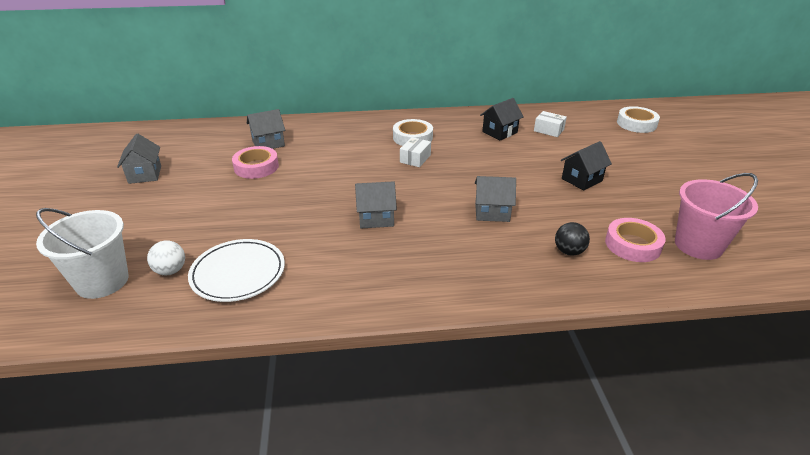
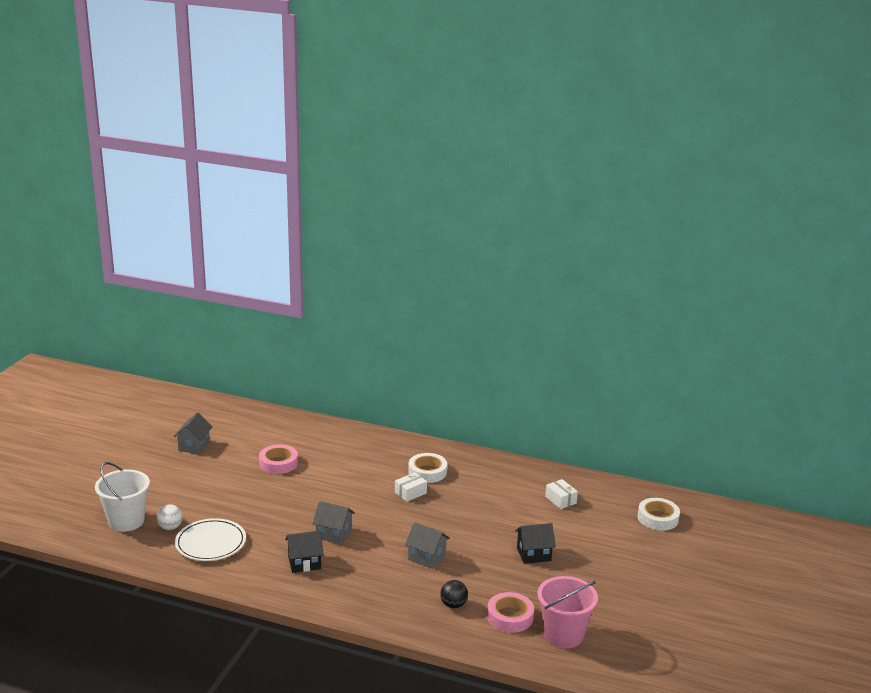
camera: 25 degrees right, 10 degrees down
(268, 143) = (303, 443): grey house -> none
(499, 132) = (511, 489): black house -> black house (304, 563)

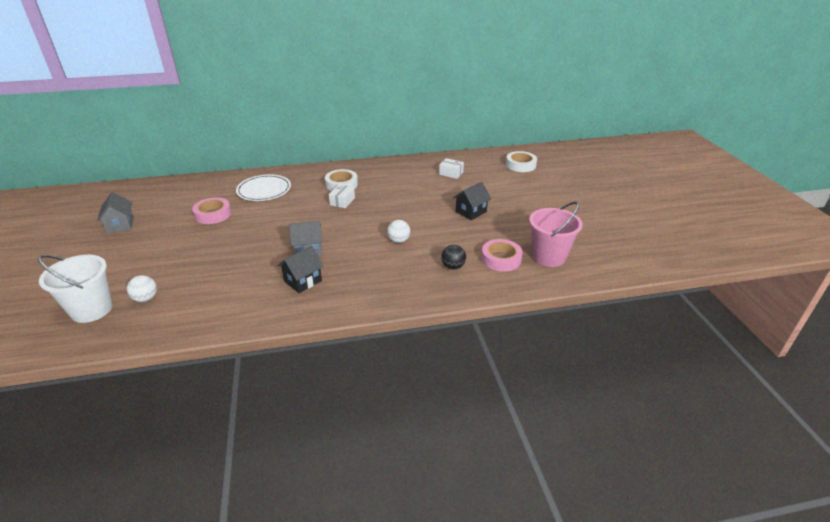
camera: 30 degrees left, 10 degrees up
(210, 543) = (199, 297): white plate -> white plate (264, 190)
(427, 557) = (399, 240): grey house -> white ball

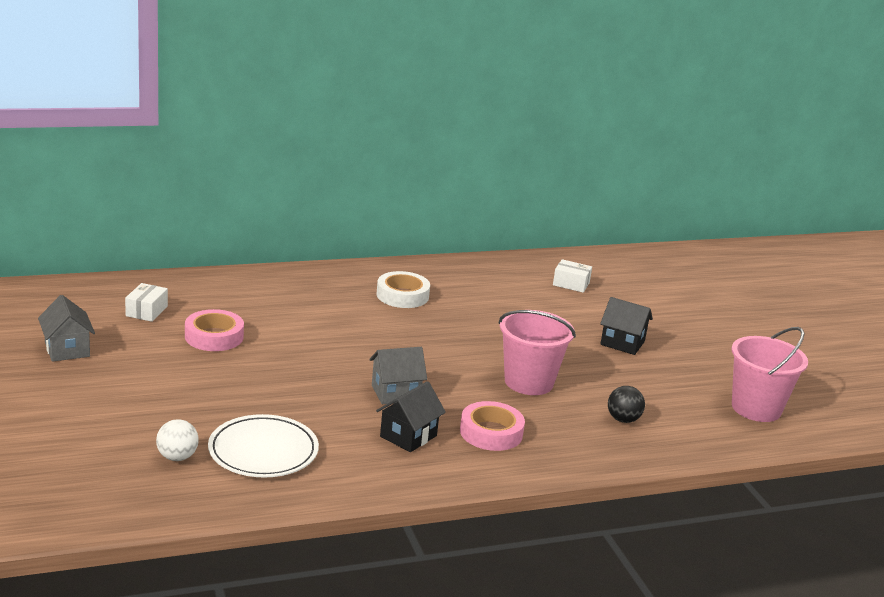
camera: 10 degrees left, 10 degrees down
(91, 309) = (100, 471): white bucket -> none
(264, 190) = (279, 301): white plate -> white plate (263, 451)
(342, 201) = (416, 322): white box -> white box (146, 311)
(399, 240) = (529, 382): white ball -> pink bucket
(471, 212) = (622, 343): black house -> black house turned 75 degrees clockwise
(501, 259) = (689, 410): pink tape -> pink tape (491, 432)
(520, 165) = (675, 274): white tape -> none

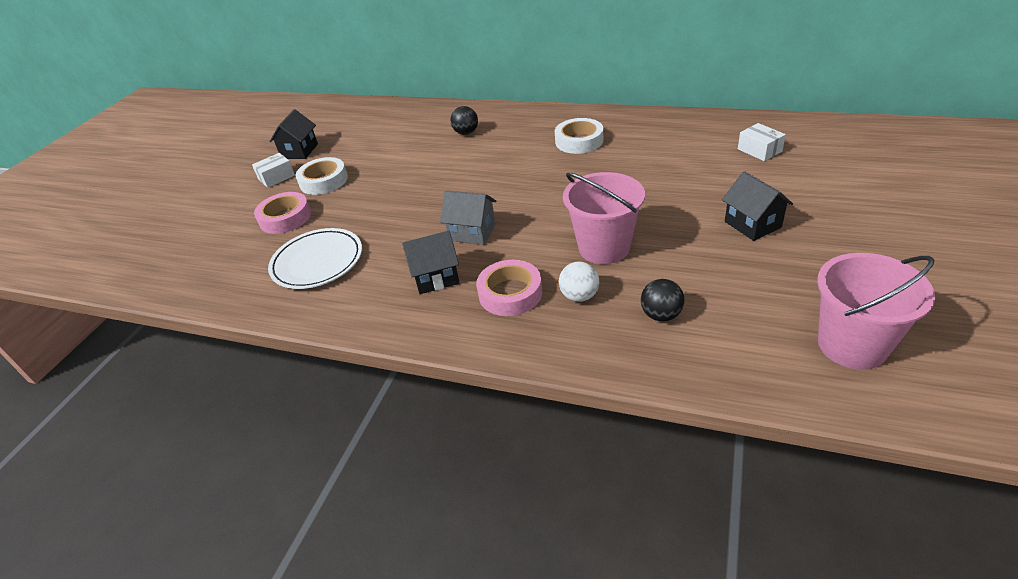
camera: 45 degrees right, 15 degrees up
(67, 349) = (299, 151): grey house -> black house
(146, 311) = (378, 129): white box -> white box (276, 177)
(153, 376) = (324, 181): none -> white tape
(177, 457) = (260, 251): white ball -> white ball (579, 296)
(214, 336) = (397, 156): pink tape -> pink tape (285, 218)
(267, 302) = (466, 133): none -> black ball

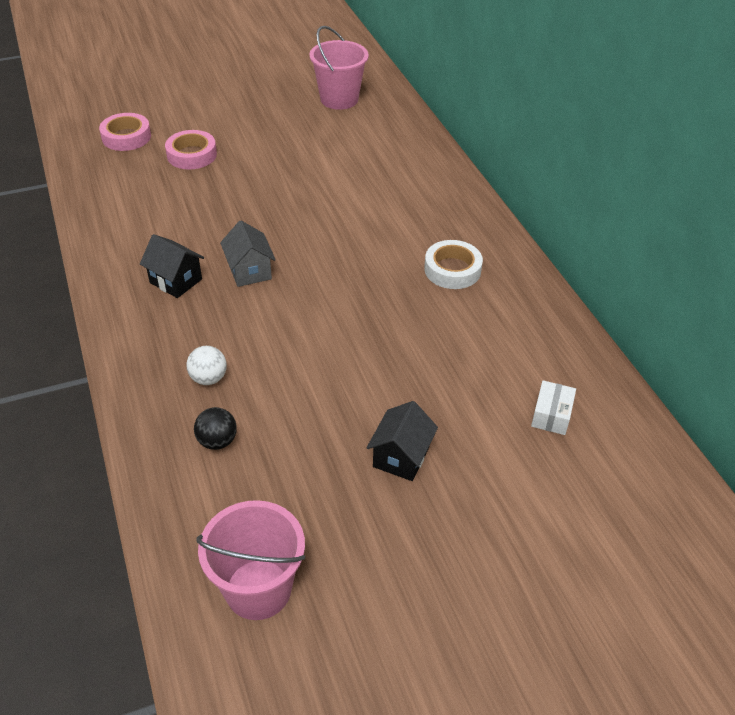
camera: 45 degrees right, 5 degrees up
(276, 177) = (241, 116): white box -> none
(299, 151) = (288, 105): black house -> none
(317, 262) = (150, 205): white plate -> none
(324, 181) = (256, 145): white tape -> none
(466, 133) = (402, 187): black ball -> none
(510, 293) = (185, 334): pink tape -> pink tape (126, 137)
(604, 248) = (286, 365): pink bucket -> pink bucket (339, 99)

